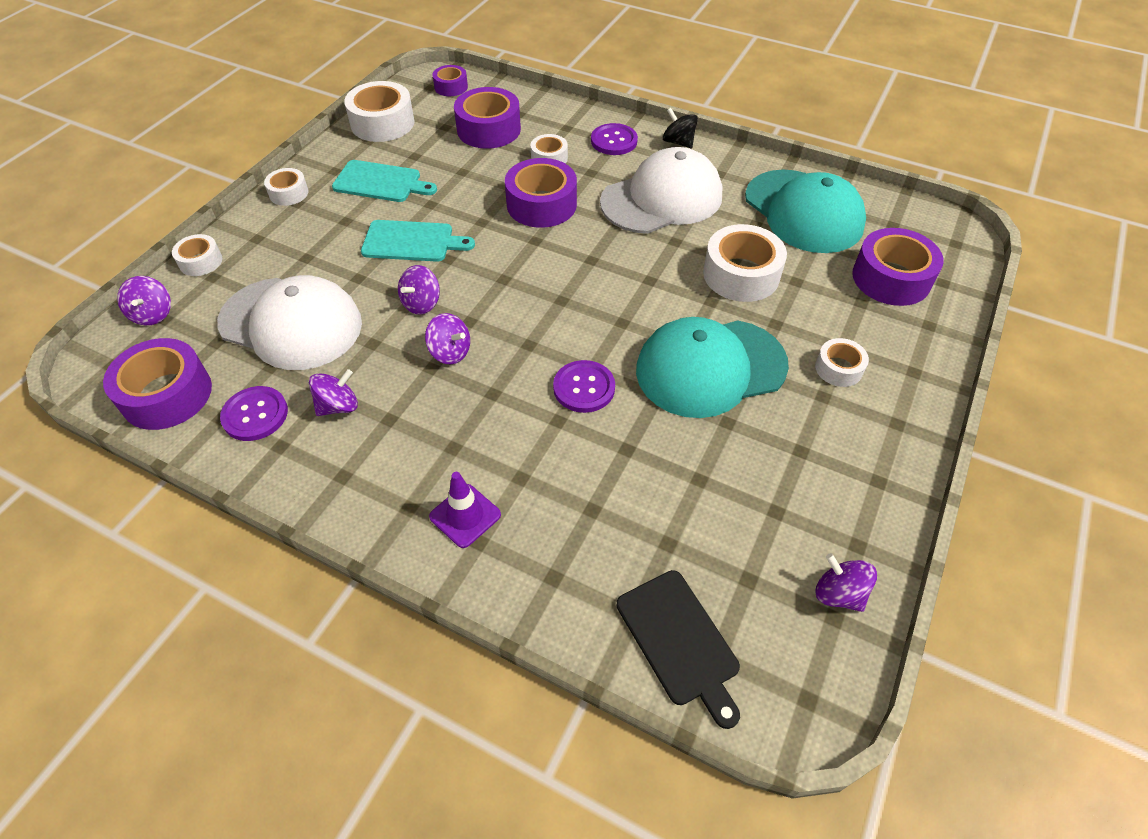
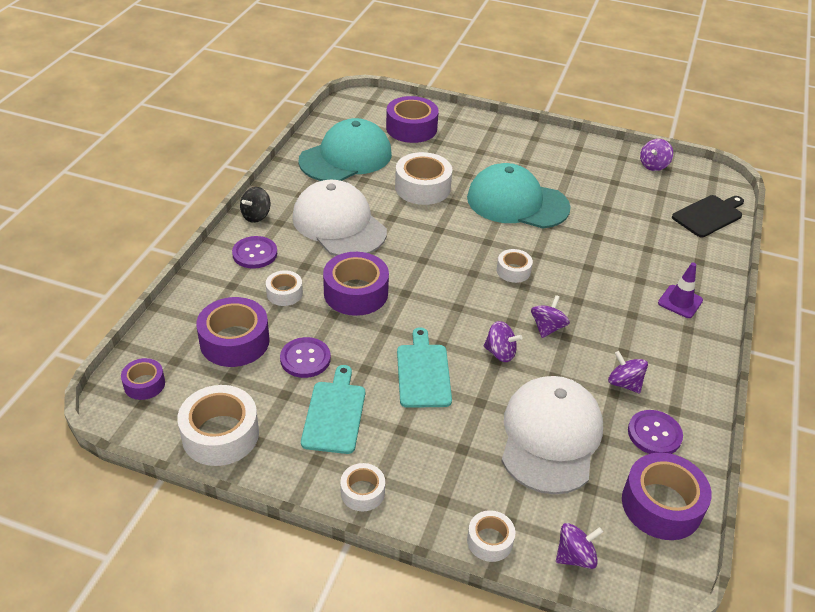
camera: 100 degrees left, 10 degrees down
(584, 388) = (555, 257): purple button -> purple button (305, 359)
(710, 368) = (517, 202): turquoise cap -> turquoise cap turned 135 degrees clockwise
(838, 368) = (499, 154): white tape -> white tape (513, 271)

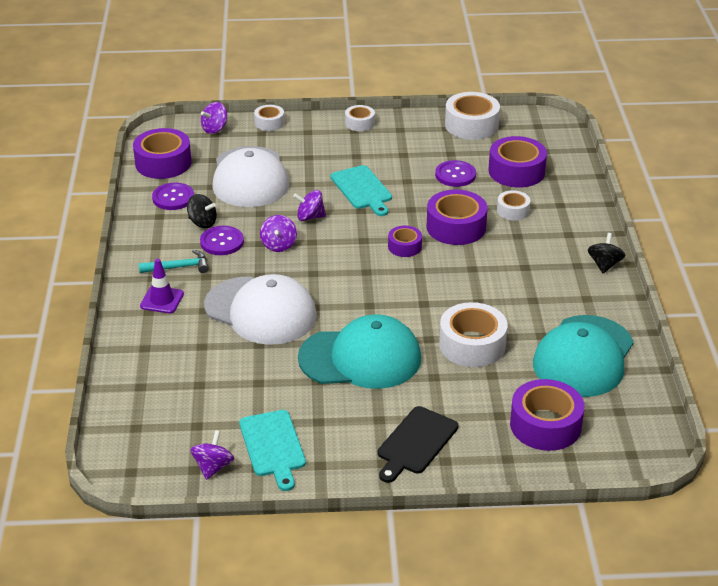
camera: 160 degrees right, 5 degrees down
(144, 384) = (549, 134): purple tape -> purple tape (404, 247)
(255, 253) = (569, 233): purple button -> purple button (222, 242)
(335, 413) = (407, 152): turquoise cutting board -> turquoise cutting board (273, 446)
(339, 224) = (522, 279): white cap -> white cap (260, 311)
(513, 271) = (330, 284): white tape -> none
(624, 383) = (202, 223): purple spinning top -> black spinning top
(659, 333) = (178, 267): none -> turquoise hammer
(709, 215) = (135, 410): black cutting board -> black cutting board (415, 443)

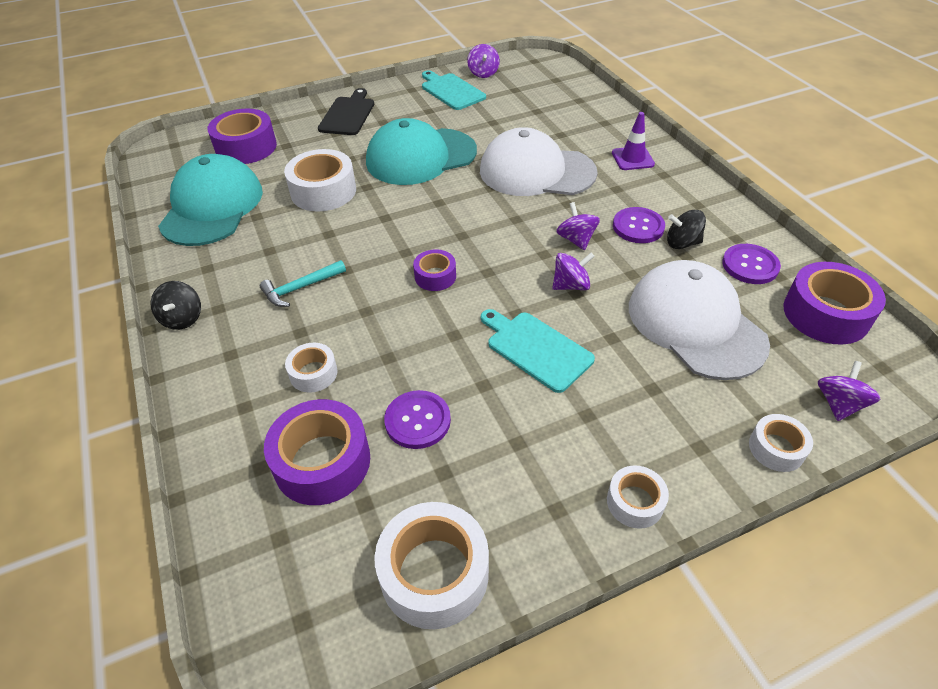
camera: 160 degrees right, 10 degrees up
(178, 267) = (651, 190): turquoise hammer -> turquoise hammer (300, 288)
(456, 227) = (384, 322): purple tape -> none

